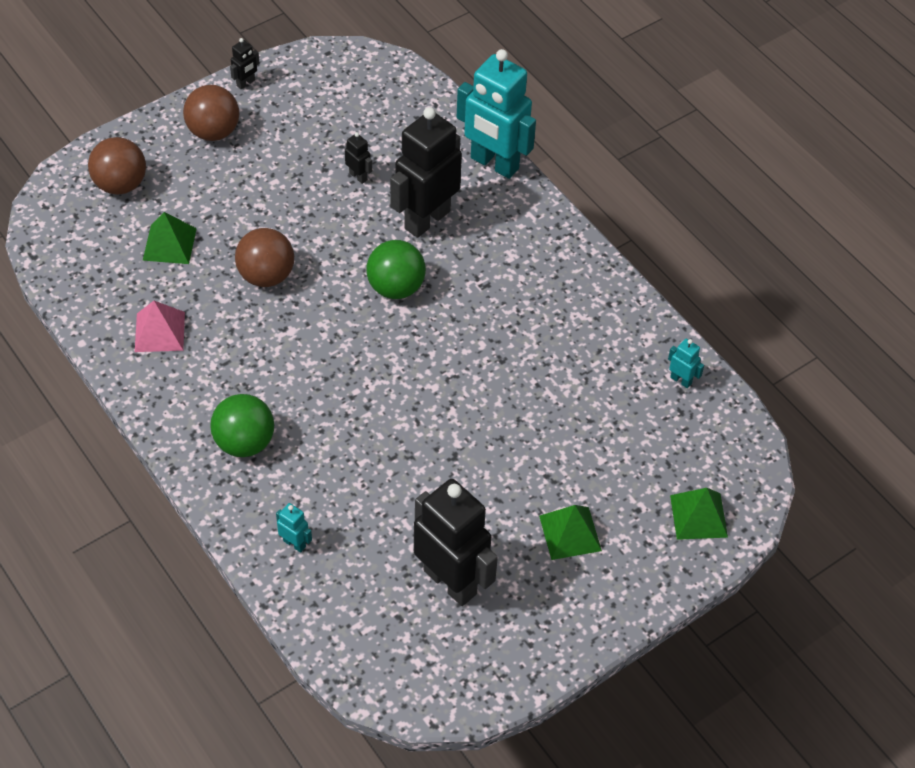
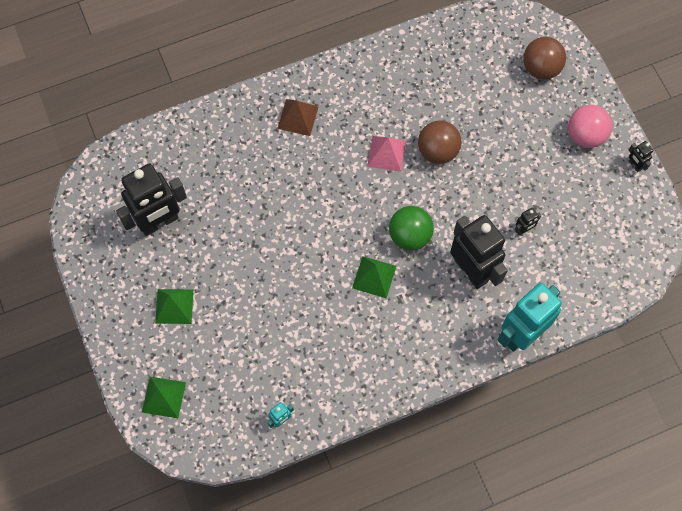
camera: 105 degrees right, 15 degrees up
(160, 331) = (401, 78): pink pyramid -> pink pyramid (386, 153)
(169, 244) = (478, 93): green pyramid -> green pyramid (374, 277)
(213, 132) = (585, 136): brown ball -> pink ball
(244, 442) = (298, 117): green ball -> brown pyramid
(294, 543) = (213, 135): turquoise robot -> none

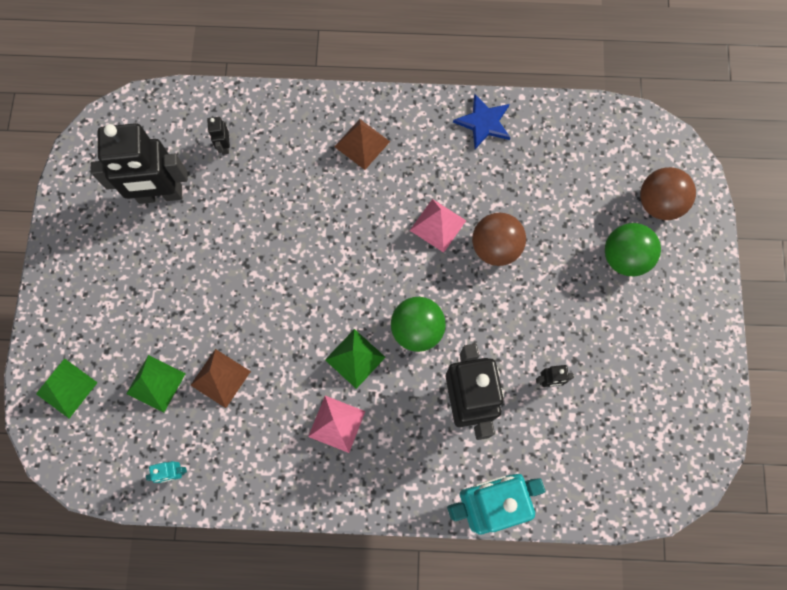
camera: 25 degrees right, 5 degrees up
(174, 306) = (129, 293): green pyramid -> green pyramid (156, 383)
(279, 336) = (220, 378): none -> brown pyramid
(382, 62) = (483, 122): none -> blue star
(384, 329) = (336, 423): none -> pink pyramid
(535, 118) = (624, 257): none -> green ball
(585, 136) = (673, 303): pink ball -> none
(634, 165) = (715, 363): black robot -> black robot (224, 146)

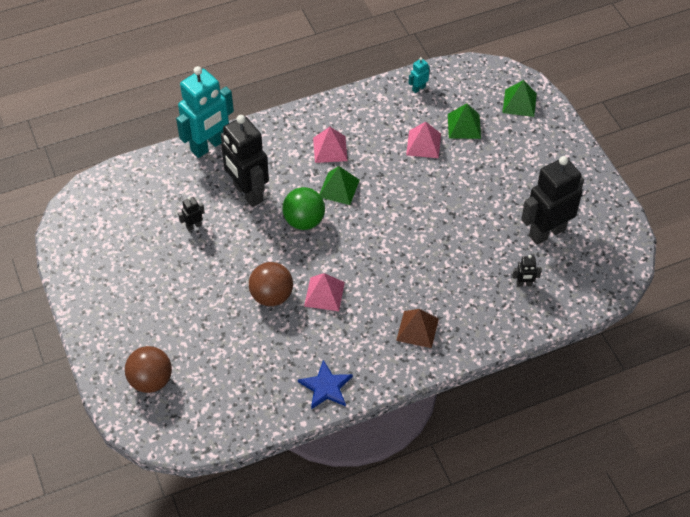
camera: 155 degrees right, 20 degrees down
(220, 378) = (423, 144): brown pyramid -> pink pyramid
(224, 146) = (524, 284): black robot -> black robot turned 120 degrees clockwise
(624, 257) = (166, 328): green ball -> none

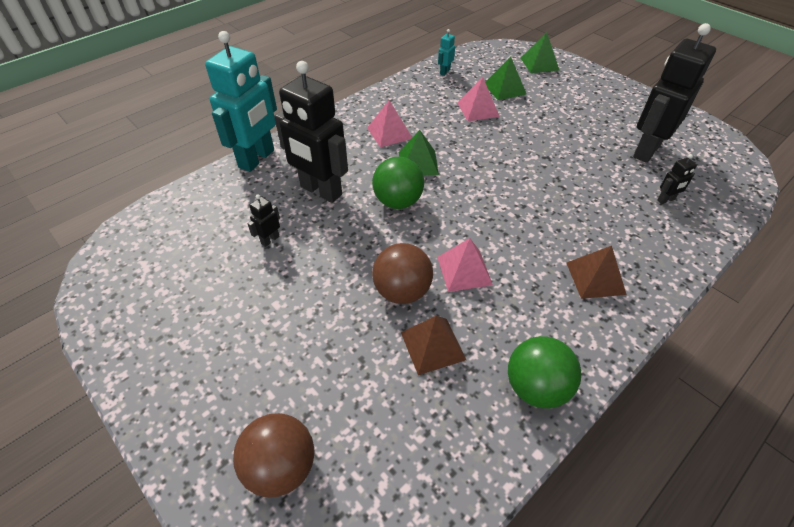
camera: 20 degrees left, 5 degrees down
(273, 340) = (433, 345): none -> brown pyramid
(326, 387) = (536, 387): blue star -> green ball

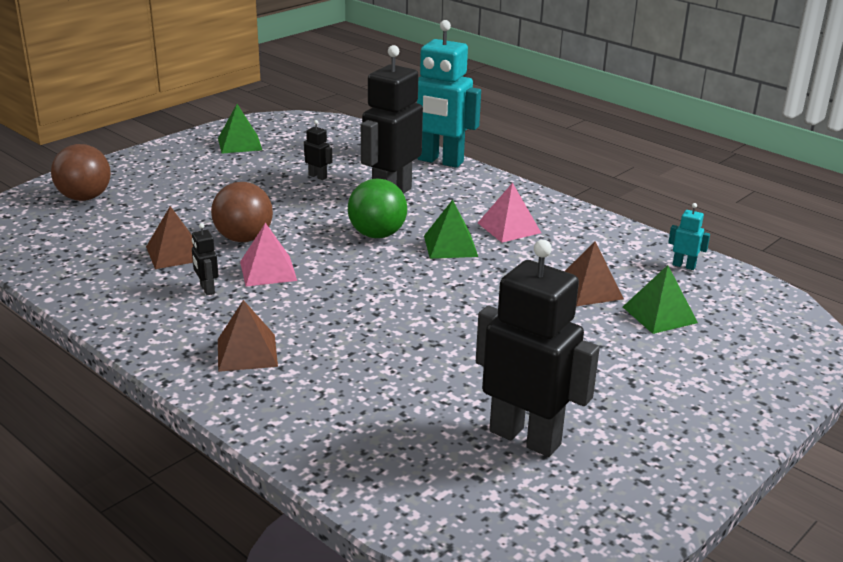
camera: 85 degrees right, 20 degrees down
(478, 109) = (589, 289): pink pyramid -> brown pyramid
(536, 387) = (113, 302): green ball -> none
(539, 64) = (765, 354): green pyramid -> green pyramid (239, 144)
(666, 200) = (397, 435): black robot -> black robot (207, 289)

